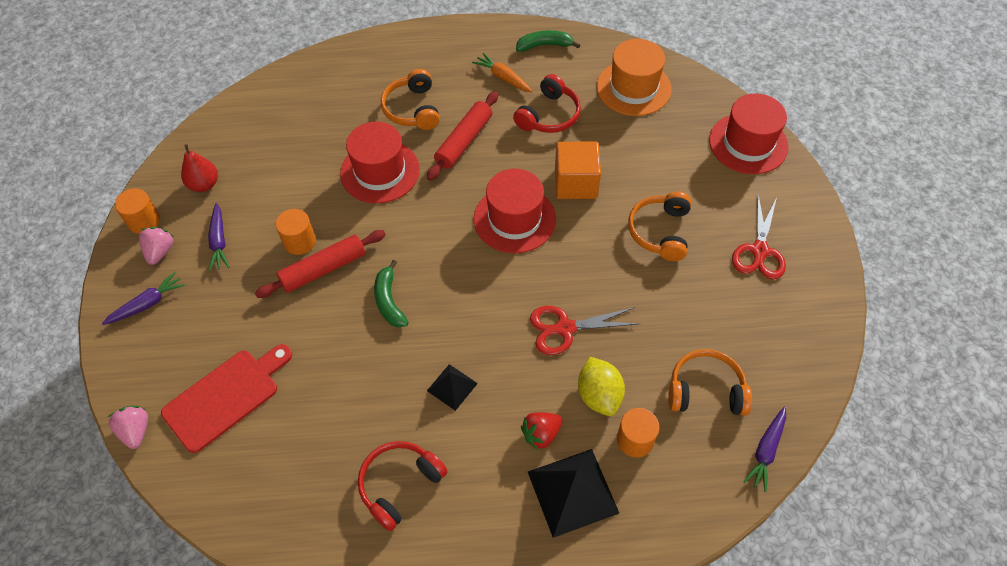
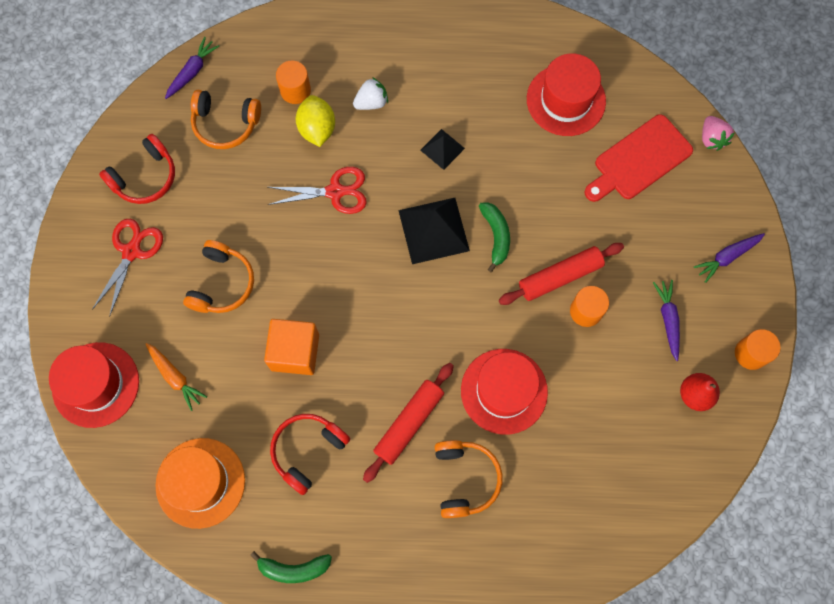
camera: 175 degrees left, 15 degrees up
(160, 251) = (726, 314): pink strawberry -> none
(399, 485) = (490, 75): red headphones -> red headphones (145, 177)
(503, 77) = (353, 518): orange carrot -> orange carrot (175, 377)
(514, 219) = (365, 314): red hat -> red hat (566, 100)
(541, 434) = (371, 102): red strawberry -> white strawberry
(572, 492) = (353, 57): black pyramid -> black pyramid (433, 230)

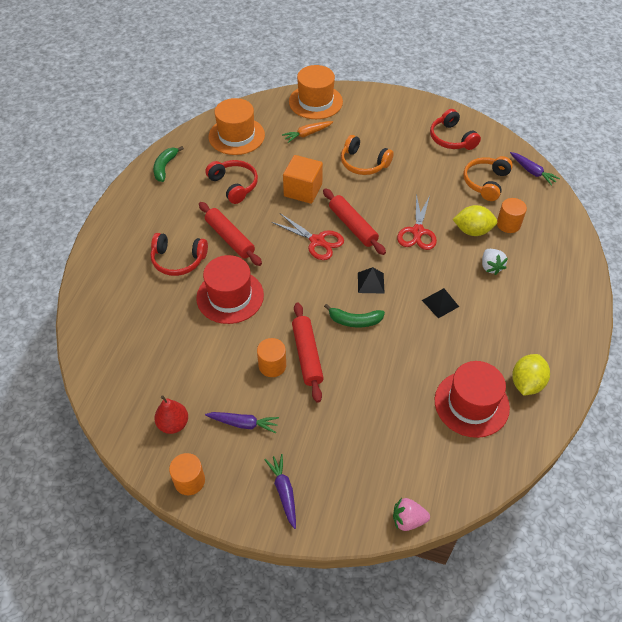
camera: 105 degrees right, 20 degrees down
(96, 384) = (315, 102): red hat -> orange hat
(131, 251) = (399, 126): red scissors -> red scissors (317, 241)
(345, 271) = (353, 226): none -> red rolling pin
(433, 230) = (370, 282): black pyramid -> black pyramid, size x0.55
(465, 479) = (178, 260): orange headphones -> red headphones
(523, 52) = (526, 383): none -> yellow lemon
(639, 160) = (399, 446): red cutting board -> none

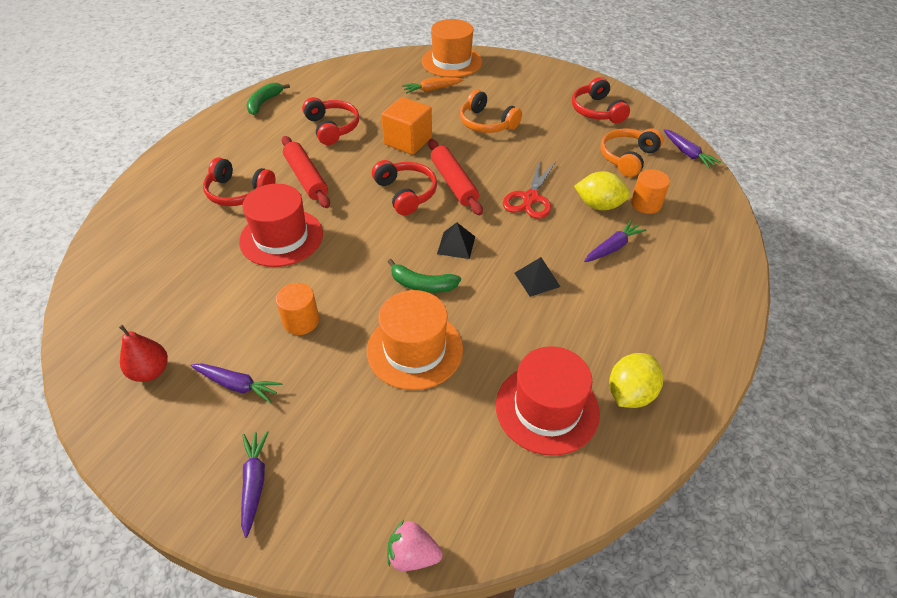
camera: 10 degrees right, 5 degrees down
(189, 481) = (138, 446): orange cylinder -> none
(236, 136) = (353, 83): orange hat -> orange hat (414, 349)
(307, 355) = (349, 315): red rolling pin -> none
(317, 241) = (406, 193): red scissors -> red headphones
(491, 267) = (613, 247): white strawberry -> purple carrot

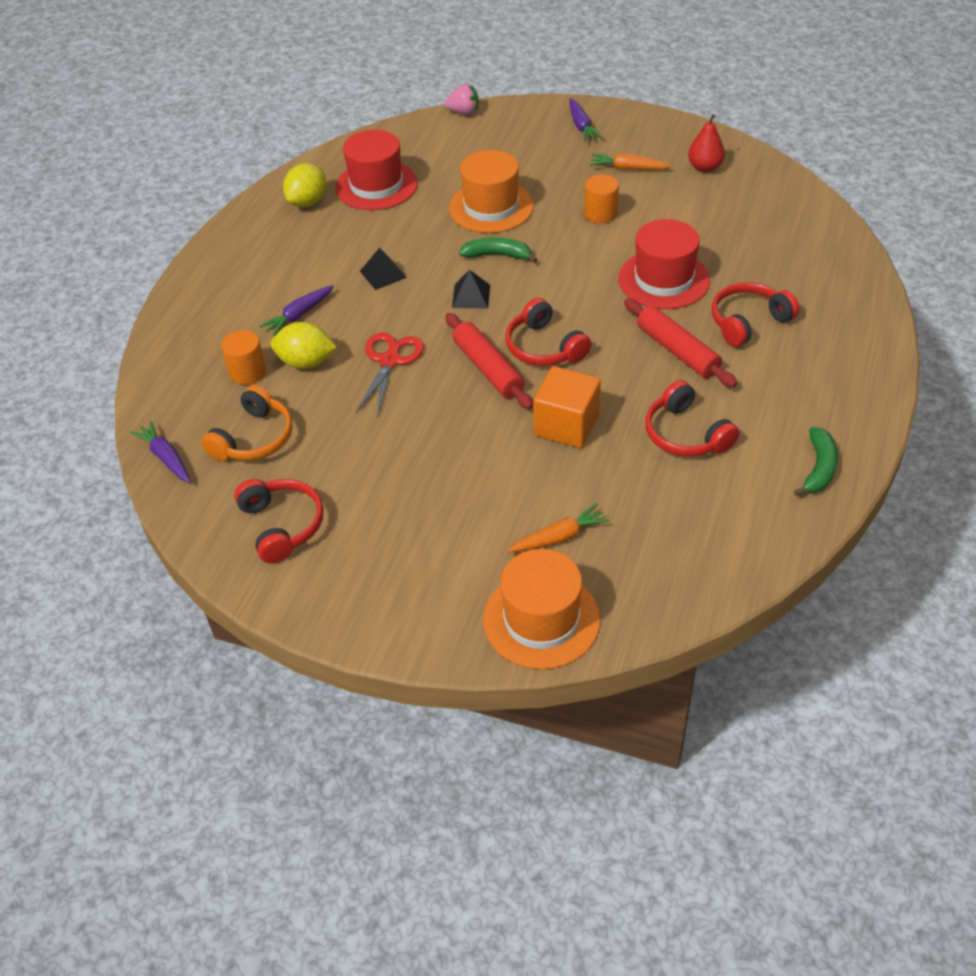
camera: 175 degrees right, 0 degrees up
(237, 385) = (628, 168): purple carrot -> orange carrot
(238, 192) = (748, 322): red headphones -> red headphones turned 45 degrees counterclockwise
(486, 123) = (457, 474): orange headphones -> none

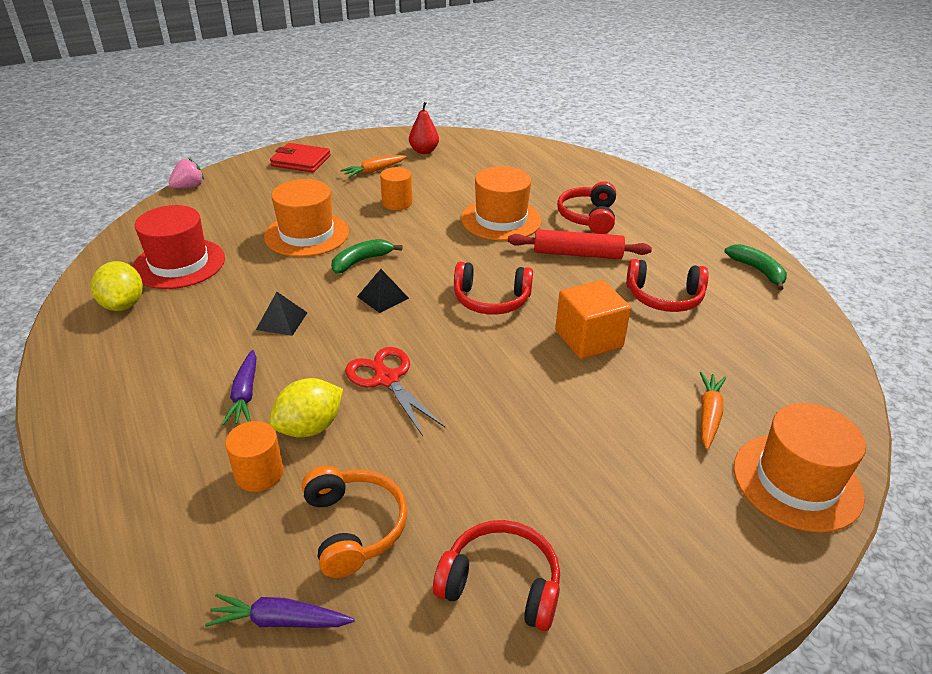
camera: 50 degrees left, 10 degrees down
(488, 369) = (474, 337): red rolling pin -> none
(581, 126) = (301, 161): purple carrot -> red wallet
(663, 279) = (501, 220): red hat -> orange hat

